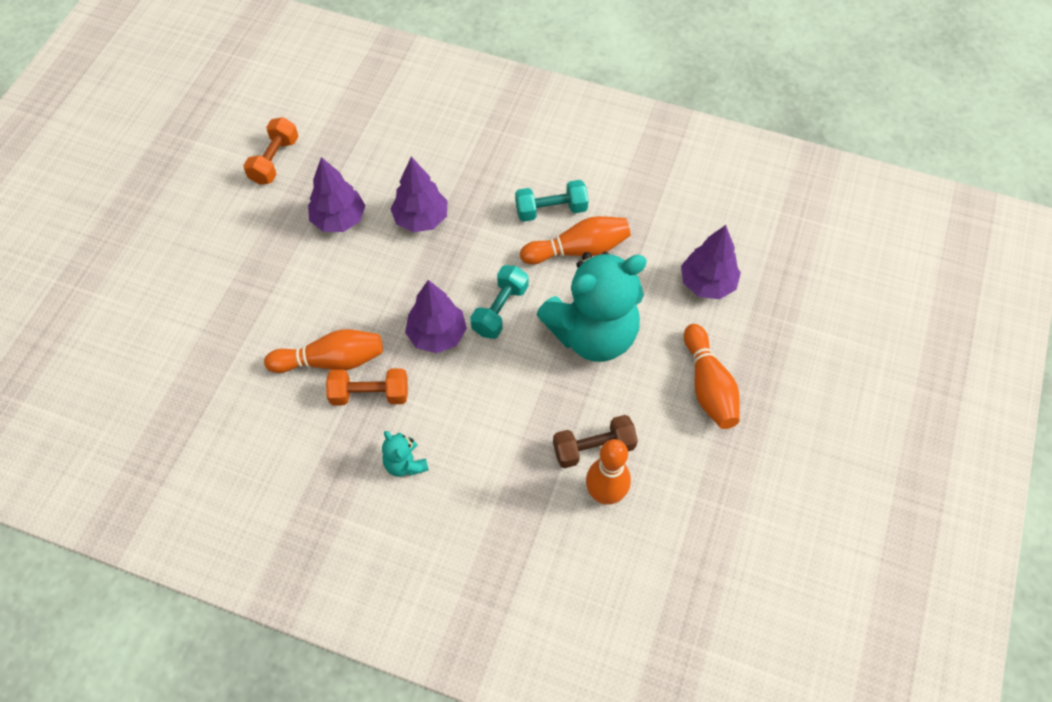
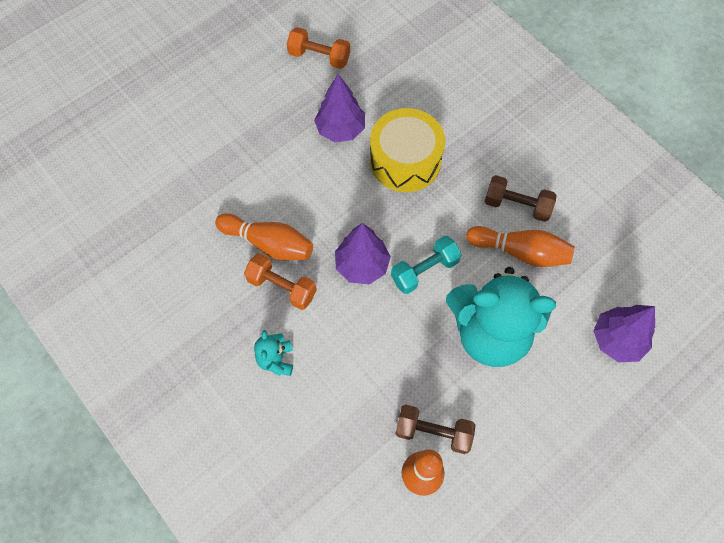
camera: 30 degrees right, 5 degrees up
(274, 160) = (319, 57): orange dumbbell -> orange dumbbell turned 60 degrees clockwise
(421, 219) = (405, 160): purple tree -> yellow drum
(551, 210) = (517, 205): turquoise dumbbell -> brown dumbbell
(708, 386) = (564, 432): orange bowling pin -> none

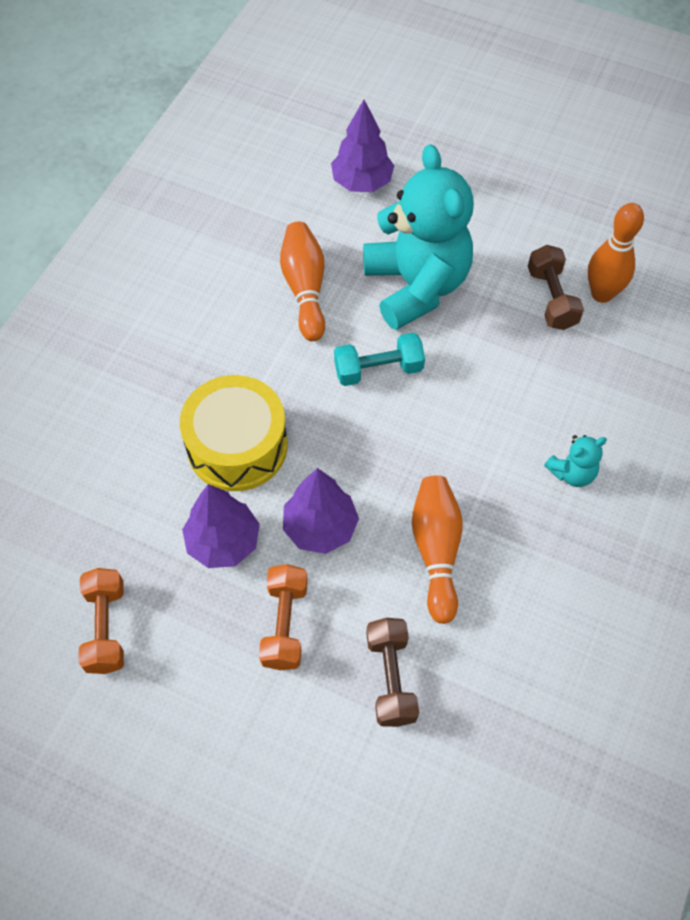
camera: 115 degrees left, 5 degrees down
(282, 287) = (484, 508): orange dumbbell -> orange dumbbell (285, 624)
(362, 265) = (407, 435): purple tree -> purple tree (320, 528)
(424, 270) = (378, 370): turquoise dumbbell -> turquoise dumbbell turned 45 degrees counterclockwise
(517, 205) = (245, 310): brown dumbbell -> brown dumbbell (391, 678)

